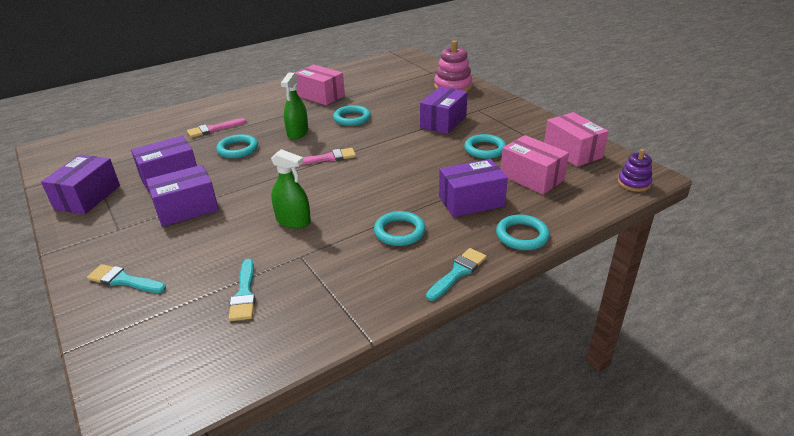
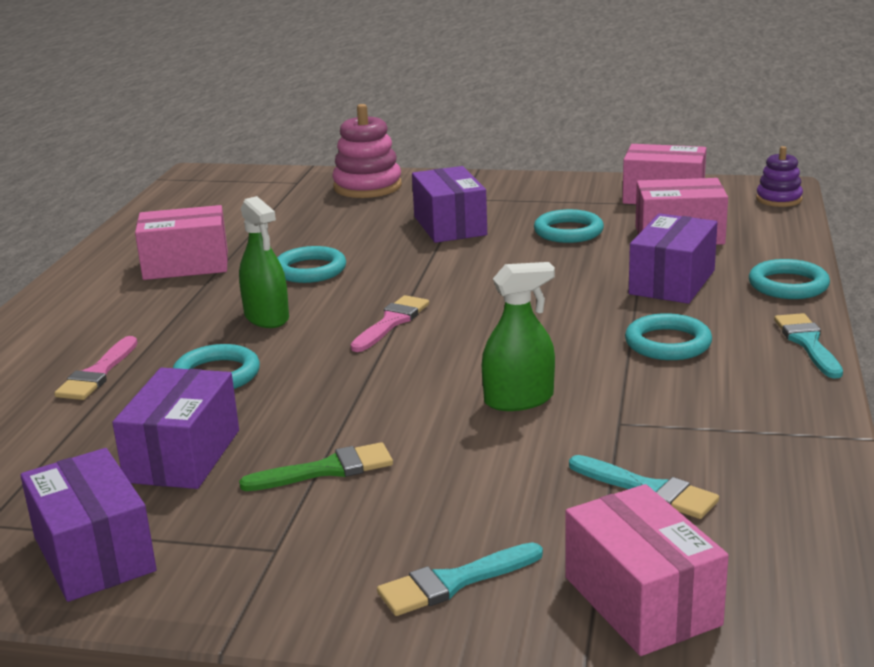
camera: 45 degrees left, 10 degrees down
(144, 336) = (642, 601): none -> pink box
(187, 209) = (327, 470): purple box -> green brush

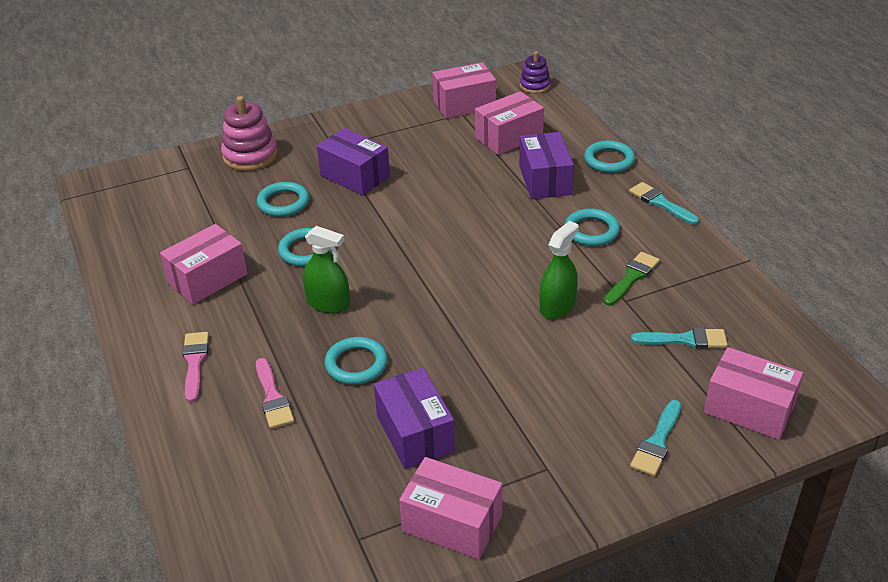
camera: 35 degrees left, 15 degrees up
(94, 554) = (452, 523): purple box -> pink box
(327, 470) = (510, 403): green brush -> green brush (632, 277)
(391, 322) = (416, 276): pink brush -> pink brush (195, 362)
(568, 231) = (438, 156): turquoise ring -> turquoise ring (283, 203)

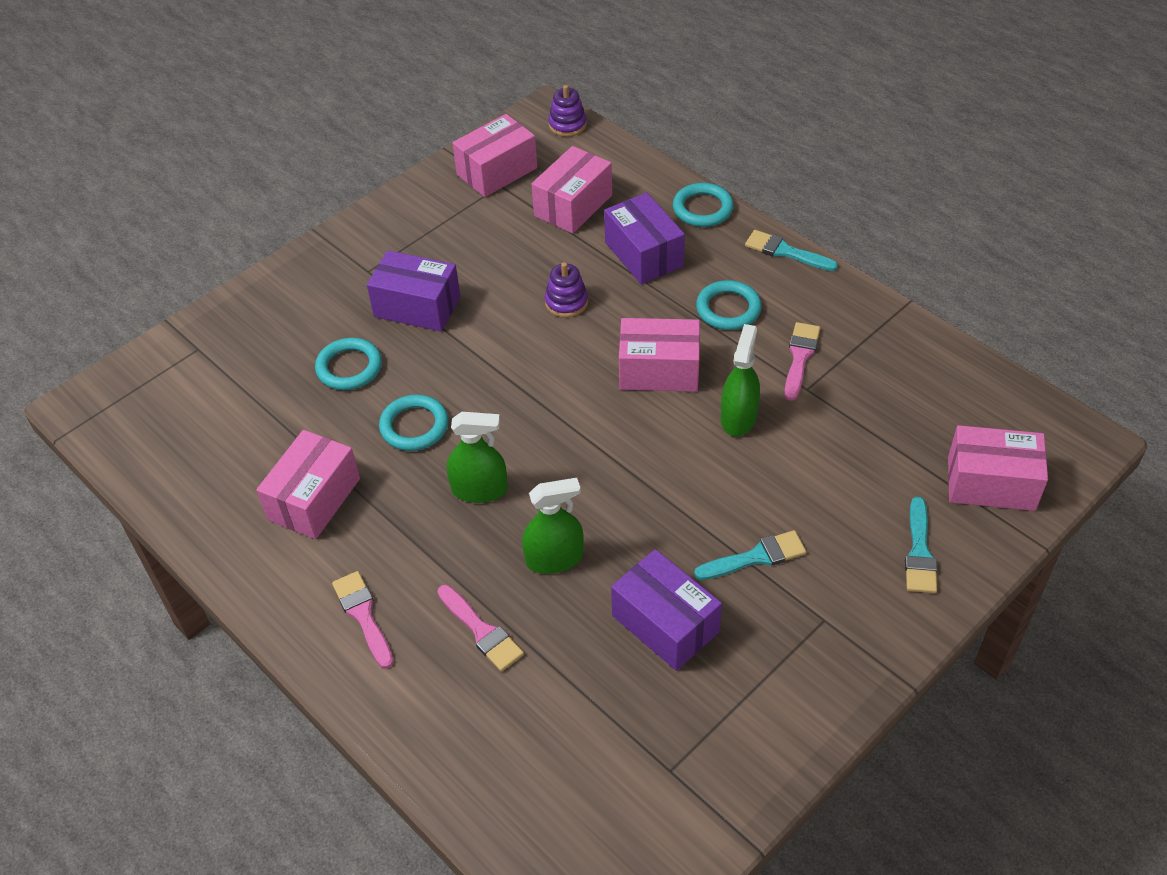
camera: 20 degrees left, 10 degrees up
(250, 156) = (269, 311): pink stacking toy -> none
(356, 364) = (554, 558): turquoise ring -> green spray bottle
(452, 523) = (759, 717): pink box -> pink box (659, 371)
(466, 198) = (566, 302): none -> purple stacking toy
(632, 277) = (800, 357): green brush -> pink brush
(685, 340) = (891, 420): turquoise brush -> turquoise brush (756, 557)

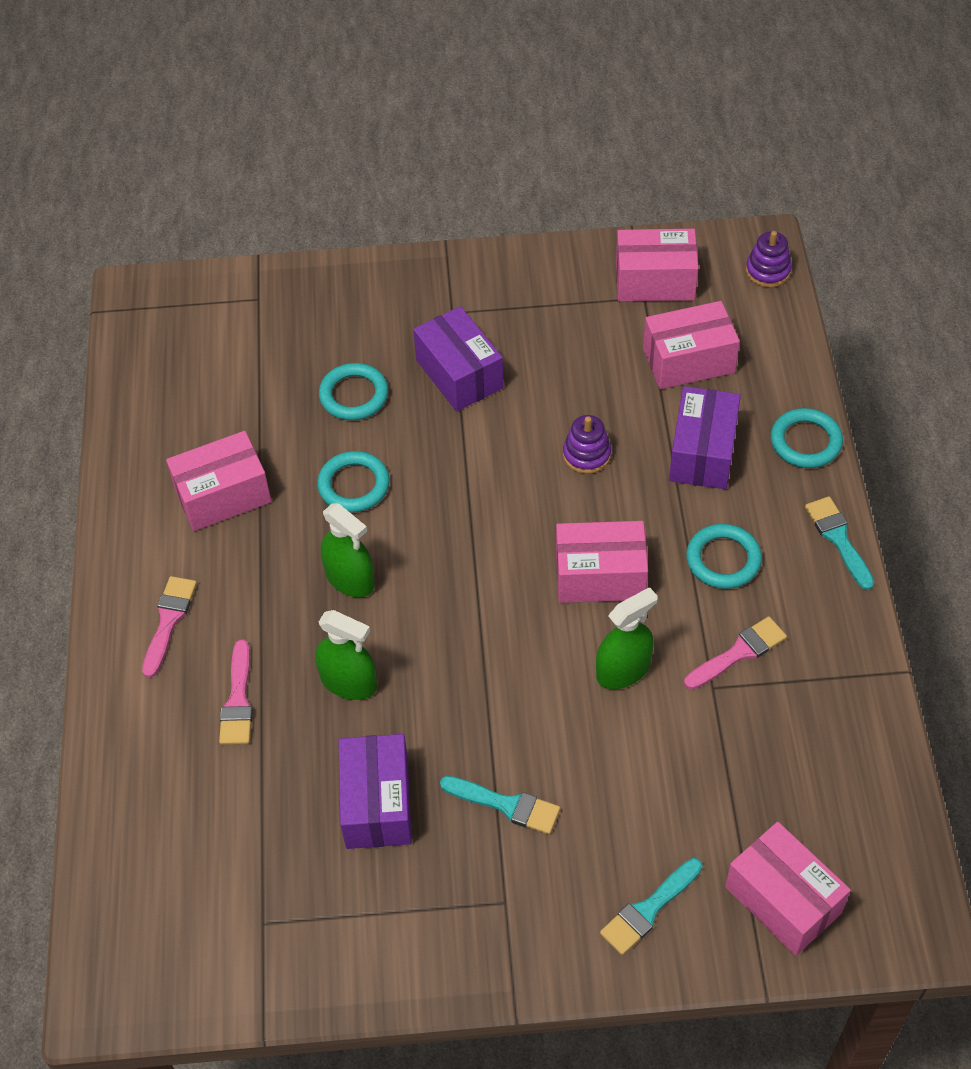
camera: 40 degrees right, 5 degrees up
(659, 371) = (600, 576): pink box -> pink box turned 45 degrees counterclockwise

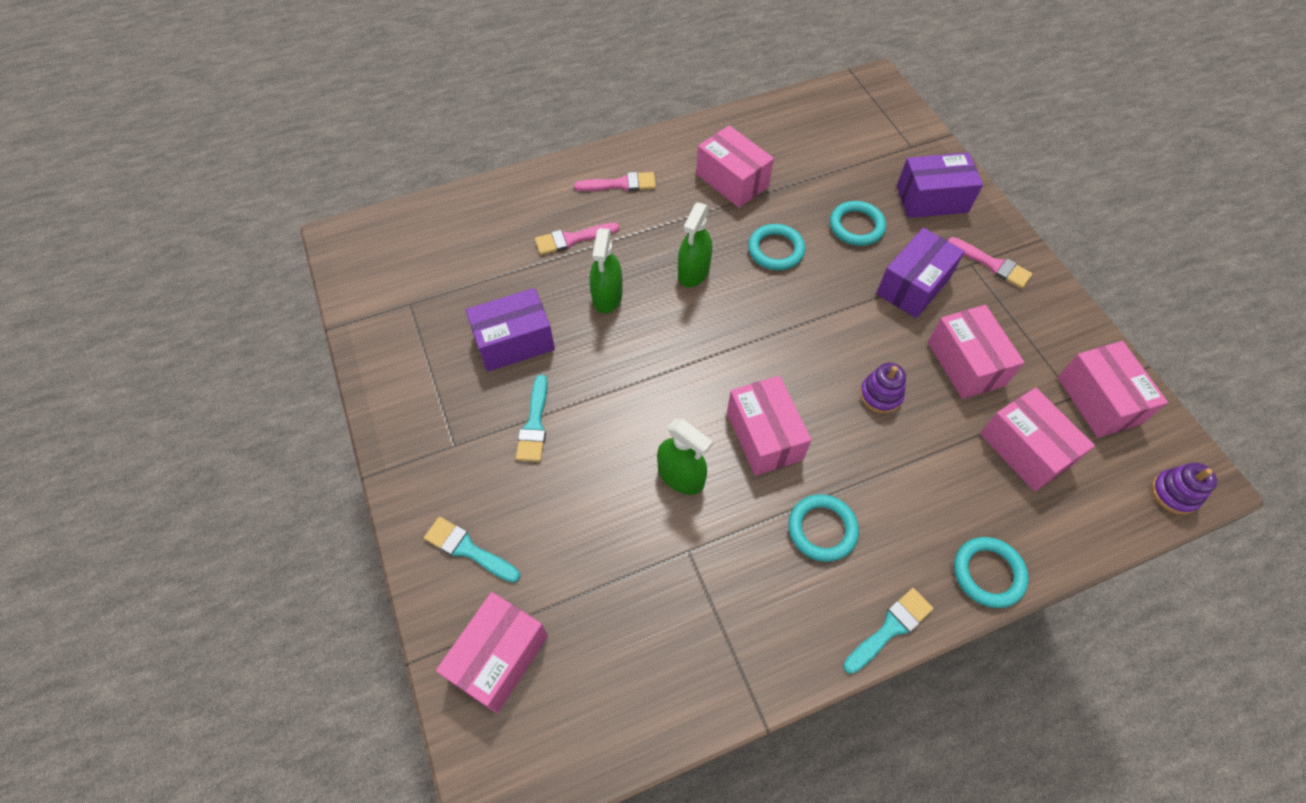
camera: 70 degrees right, 5 degrees up
(575, 368) = (965, 363): none -> pink box
(702, 453) = (928, 485): purple box -> purple box (932, 199)
(739, 652) = (730, 565): pink brush -> pink brush (992, 264)

